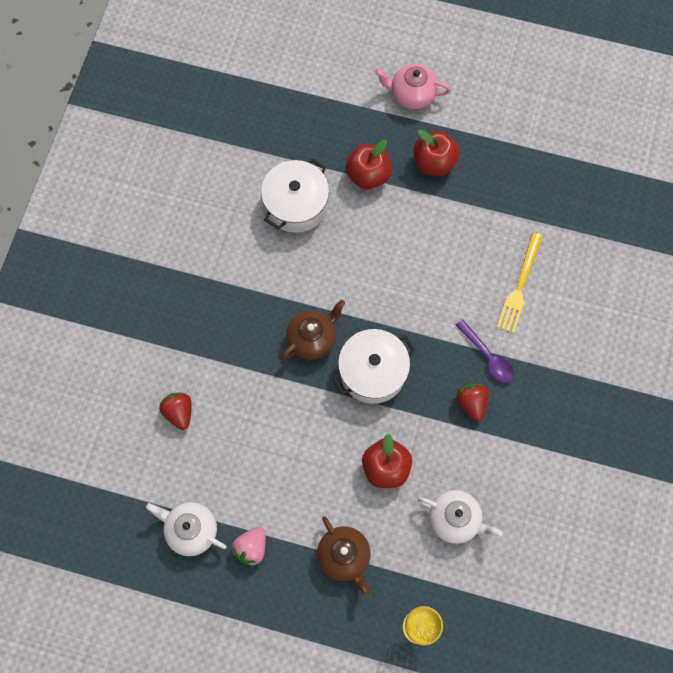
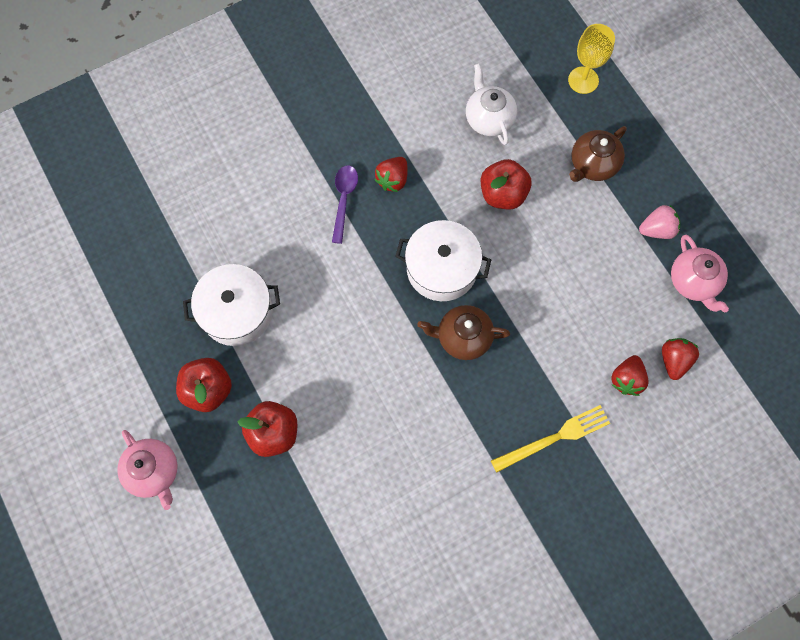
camera: 135 degrees left, 0 degrees up
(157, 456) = (674, 360): none -> red strawberry
(191, 530) = (693, 282): white teapot -> pink teapot
(296, 204) = (361, 467): white pot -> white pot (237, 312)
(344, 556) = (592, 165): brown teapot -> brown teapot turned 150 degrees counterclockwise
(520, 286) = (260, 226): yellow fork -> yellow fork (554, 438)

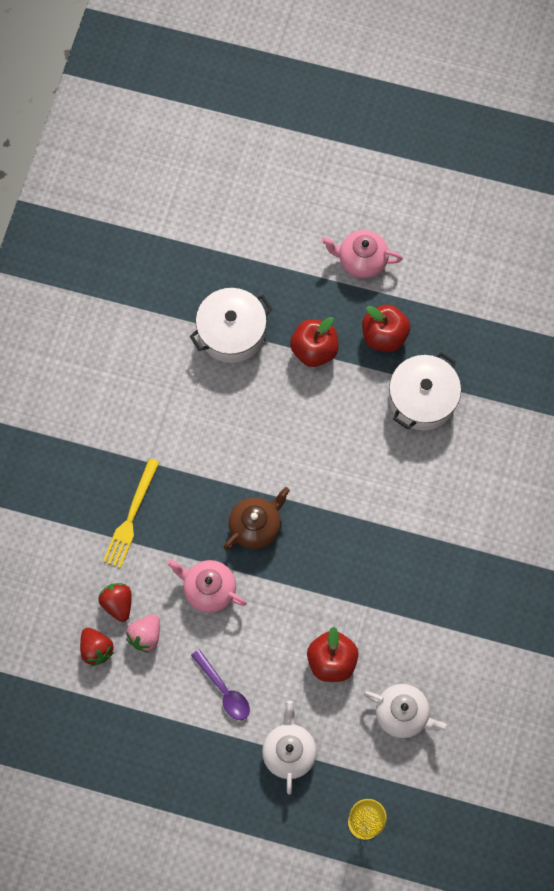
camera: 135 degrees right, 0 degrees up
(344, 200) = (438, 545): purple spoon -> purple spoon (224, 690)
(393, 180) = (421, 594): red strawberry -> none
(441, 268) = (318, 561): white pot -> white pot (232, 332)
(592, 165) = (289, 751): brown teapot -> white teapot
(657, 229) = (194, 743): pink strawberry -> pink strawberry (145, 635)
(693, 282) = (132, 725): pink teapot -> pink teapot (208, 589)

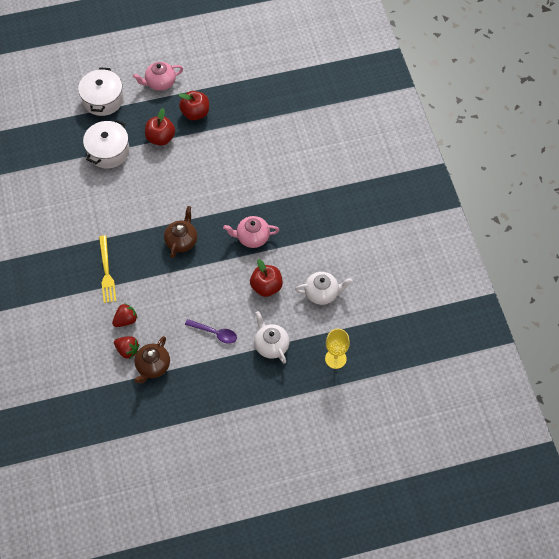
camera: 30 degrees left, 10 degrees down
(116, 691) = (153, 366): none -> brown teapot
(118, 603) = (126, 320): red strawberry -> red strawberry turned 105 degrees clockwise
(145, 635) = (152, 328): pink strawberry -> none
(208, 589) = (174, 286): pink teapot -> pink teapot (252, 237)
(422, 399) = (235, 134): white pot -> white pot (103, 99)

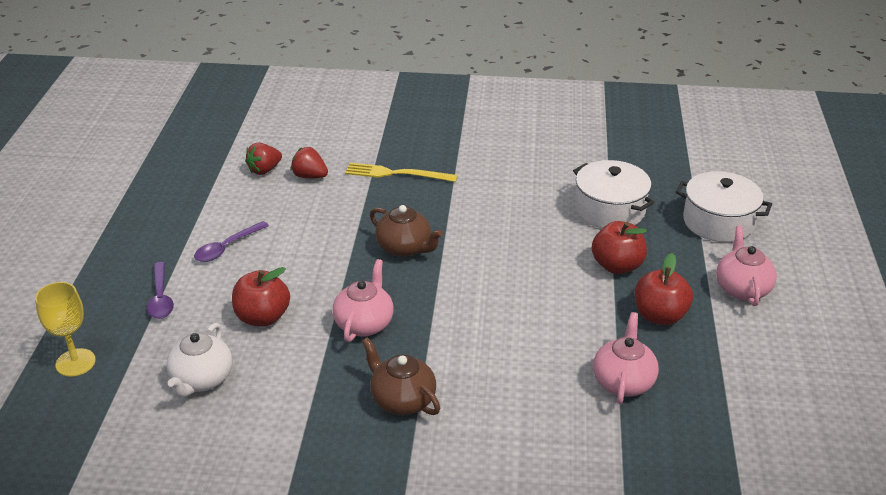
camera: 110 degrees right, 25 degrees down
(126, 320) = (309, 176): red strawberry -> red strawberry turned 135 degrees clockwise
(153, 366) = (224, 185): brown teapot -> brown teapot (402, 400)
(249, 119) = (623, 382): none -> pink teapot
(271, 345) = (160, 298): white teapot -> purple spoon

